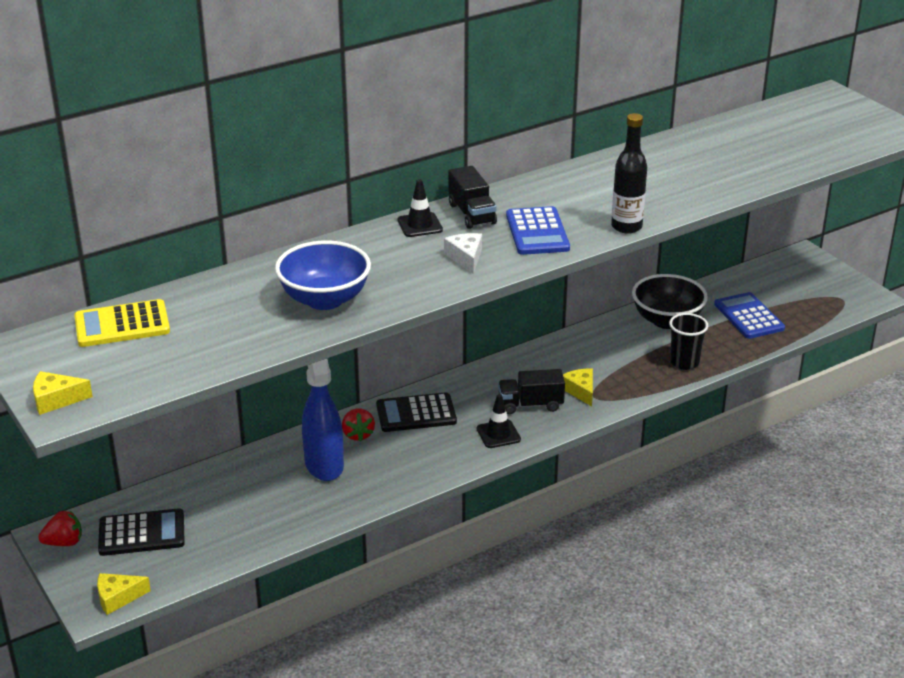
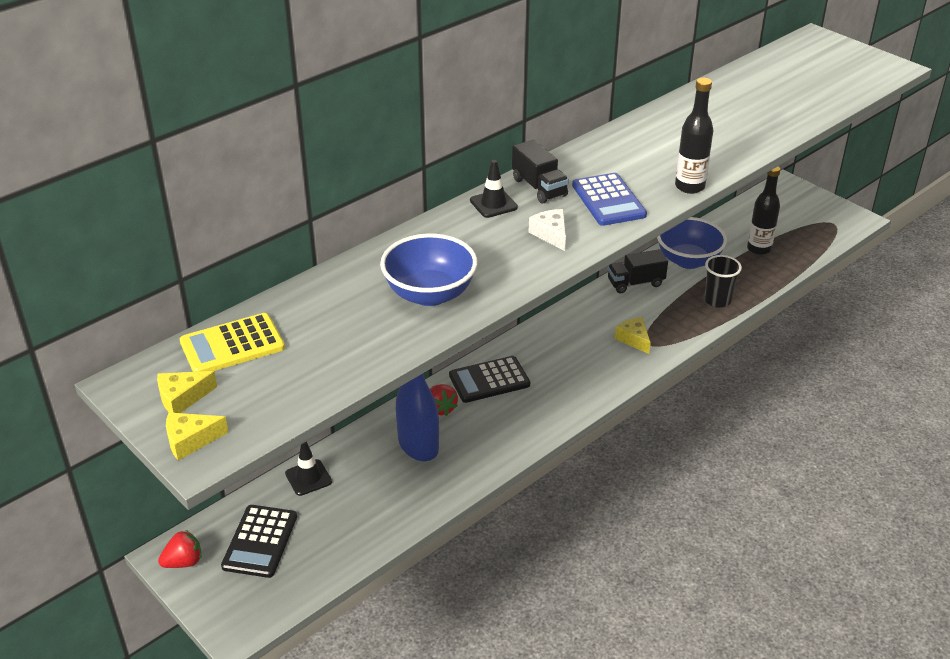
camera: 10 degrees left, 5 degrees up
(118, 598) = (255, 616): yellow cheese -> yellow cheese (182, 398)
(142, 533) = (260, 541): black calculator -> black calculator turned 120 degrees clockwise
(498, 434) = (572, 392): black traffic cone -> black traffic cone (308, 478)
(530, 405) = (593, 359): black truck -> black truck (635, 283)
(667, 320) = (688, 260): black bowl -> blue bowl
(749, 316) = (759, 249): blue calculator -> black bottle

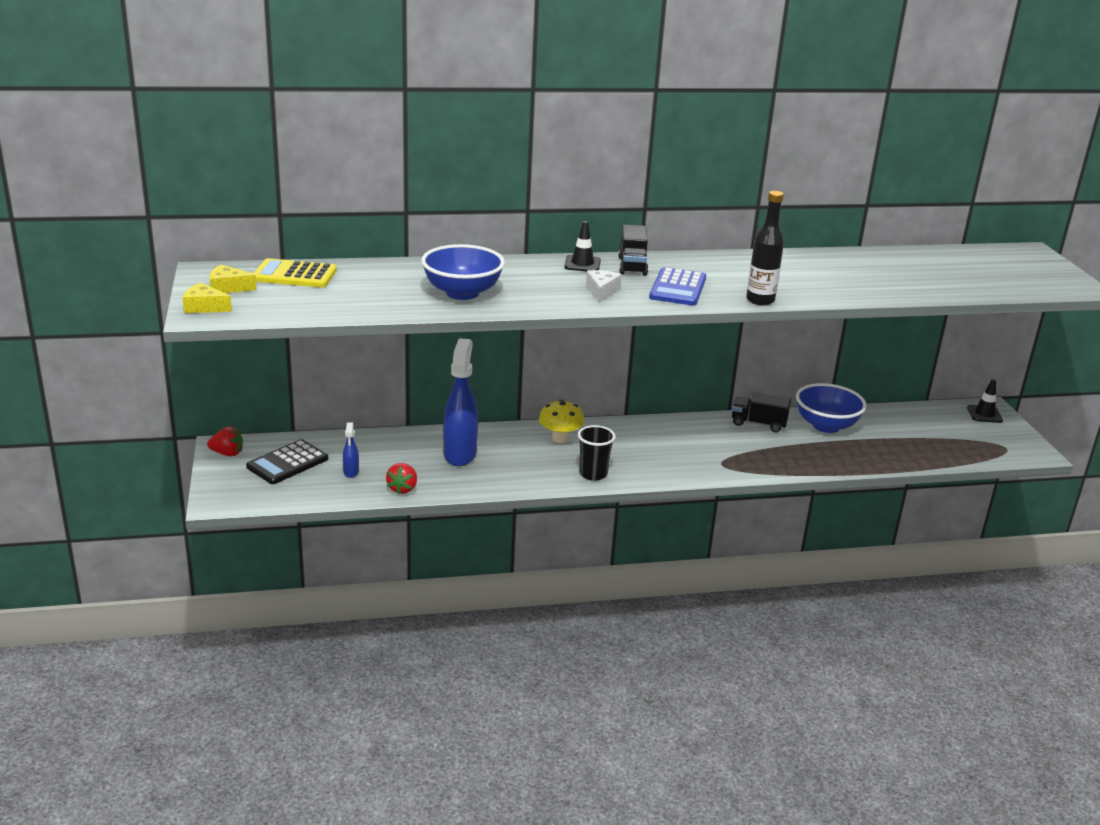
camera: 30 degrees right, 10 degrees down
(308, 478) = (360, 442): black traffic cone -> black traffic cone (984, 414)
(336, 520) = (351, 472): none -> blue spray bottle
(441, 408) = (502, 441): red strawberry -> red strawberry (402, 489)
(489, 380) = (560, 438): black calculator -> yellow mushroom
(634, 339) = (712, 457): yellow cheese -> none
(717, 300) = (821, 459): black cup -> black cup (593, 474)
(759, 249) = (905, 440): black bottle -> none

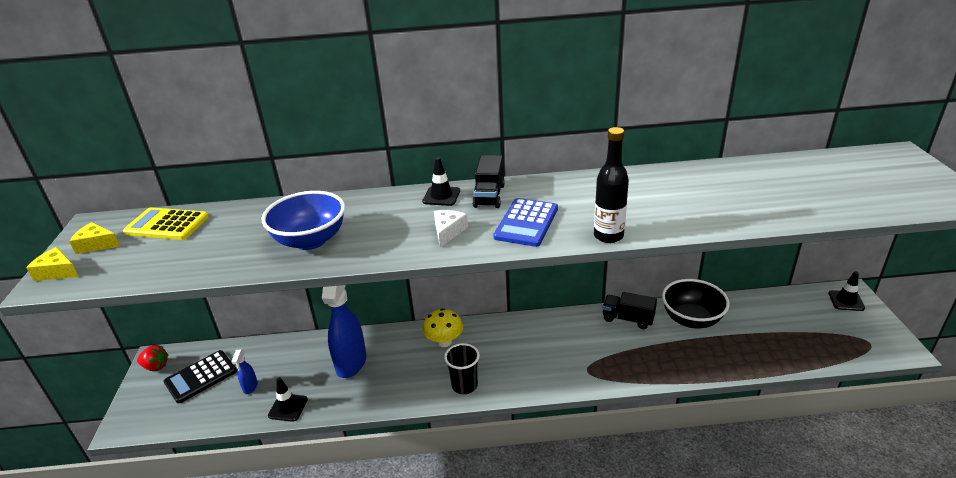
camera: 10 degrees right, 5 degrees up
(402, 489) = (288, 407): red strawberry -> black traffic cone
(826, 425) = (691, 319): blue bowl -> black bowl

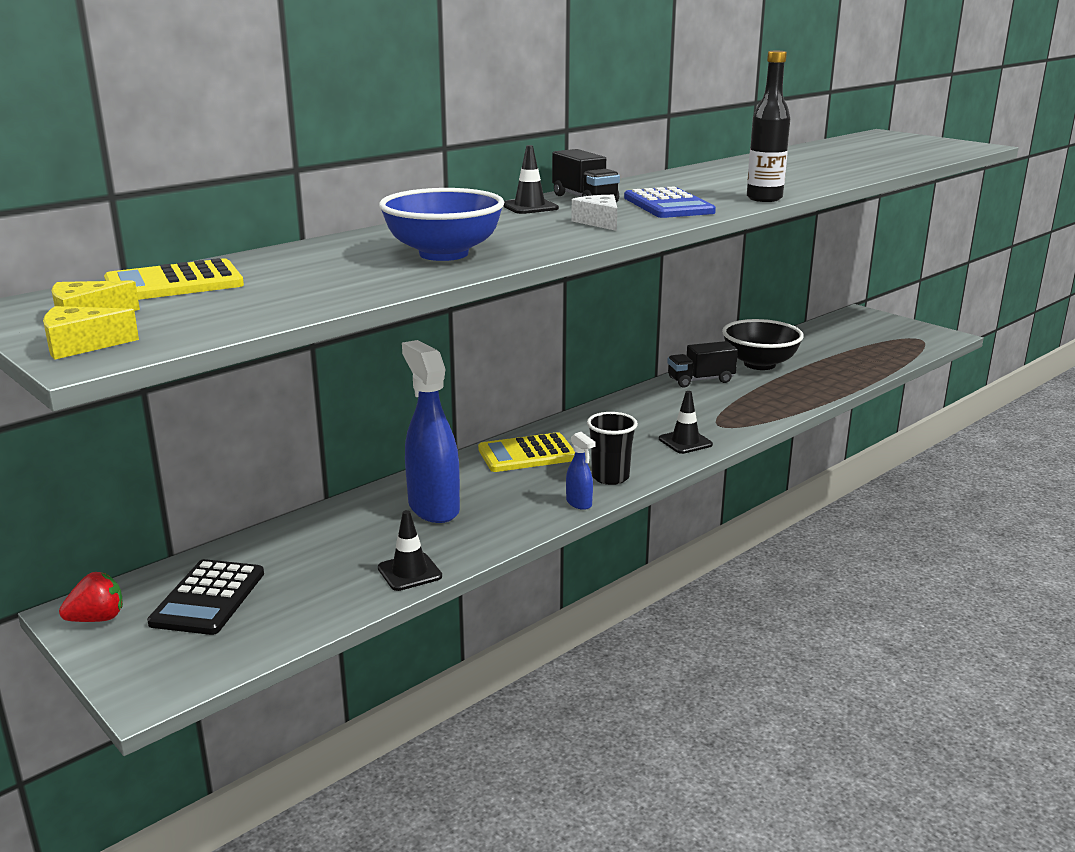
camera: 40 degrees left, 10 degrees down
(250, 387) = (315, 577): blue spray bottle -> blue spray bottle (579, 503)
(444, 341) = (527, 454): yellow mushroom -> yellow calculator
(846, 301) = (864, 319): black traffic cone -> black traffic cone (685, 442)

